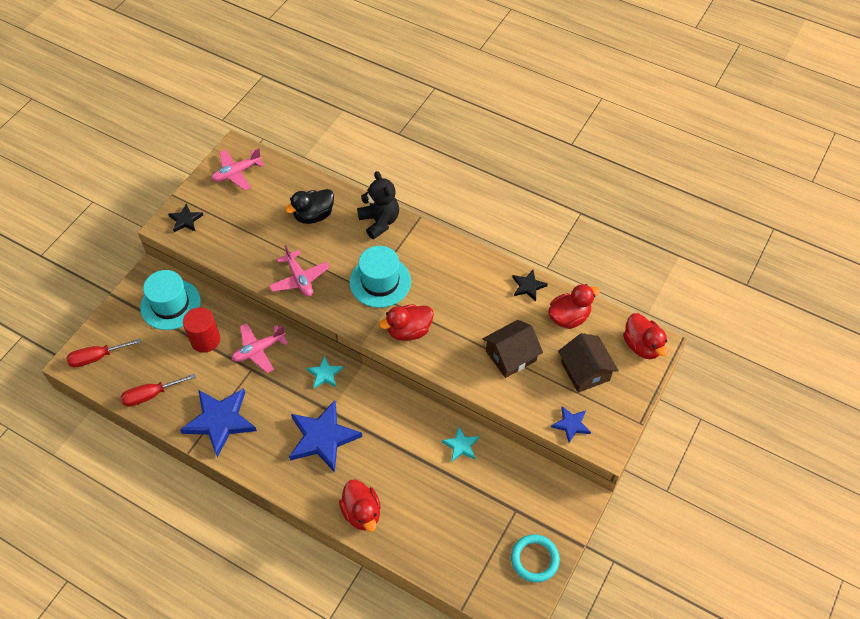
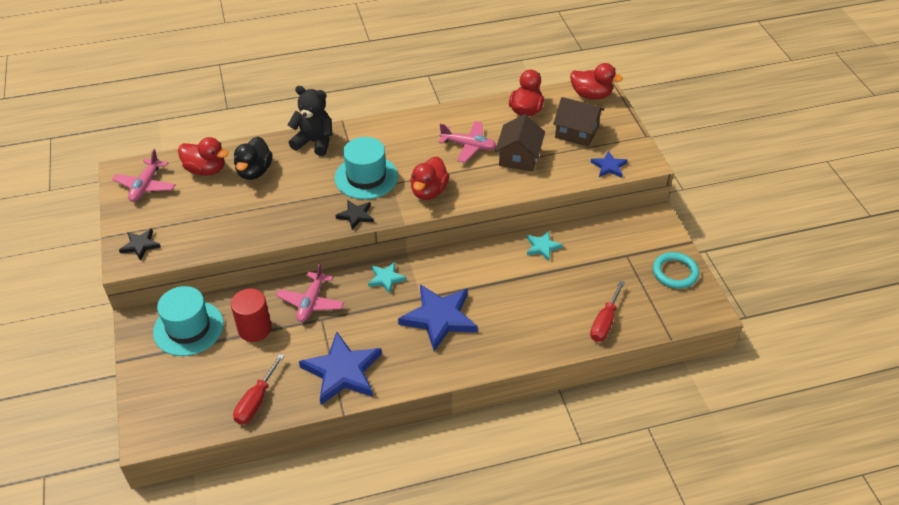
camera: 45 degrees left, 10 degrees down
(97, 357) = (166, 414): red screwdriver -> red screwdriver (604, 322)
(299, 279) = (299, 217): pink plane -> pink plane (468, 146)
(362, 513) = (531, 340): red duck -> red duck (206, 170)
(528, 286) = (476, 111): black star -> black star (356, 216)

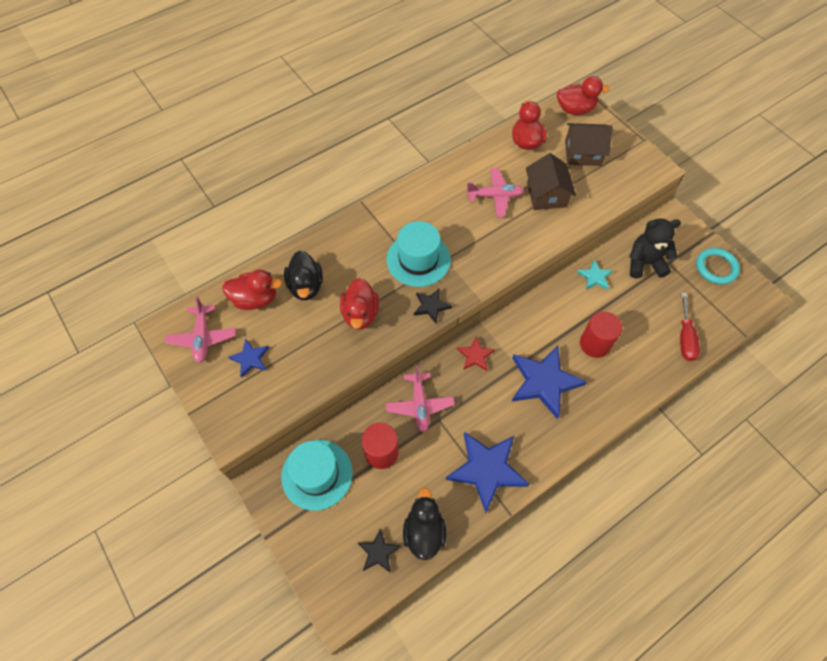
camera: 20 degrees left, 15 degrees up
(140, 245) = (234, 410): black star -> black star (378, 552)
(256, 401) = (424, 531): red screwdriver -> black duck
(314, 142) = (347, 234): black teddy bear -> black teddy bear (644, 263)
(386, 278) = (475, 355): turquoise star -> red star
(429, 191) = (485, 257): red duck -> red duck (360, 314)
(508, 302) = (595, 344): none -> red cylinder
(609, 166) = (629, 182): blue star -> blue star (250, 359)

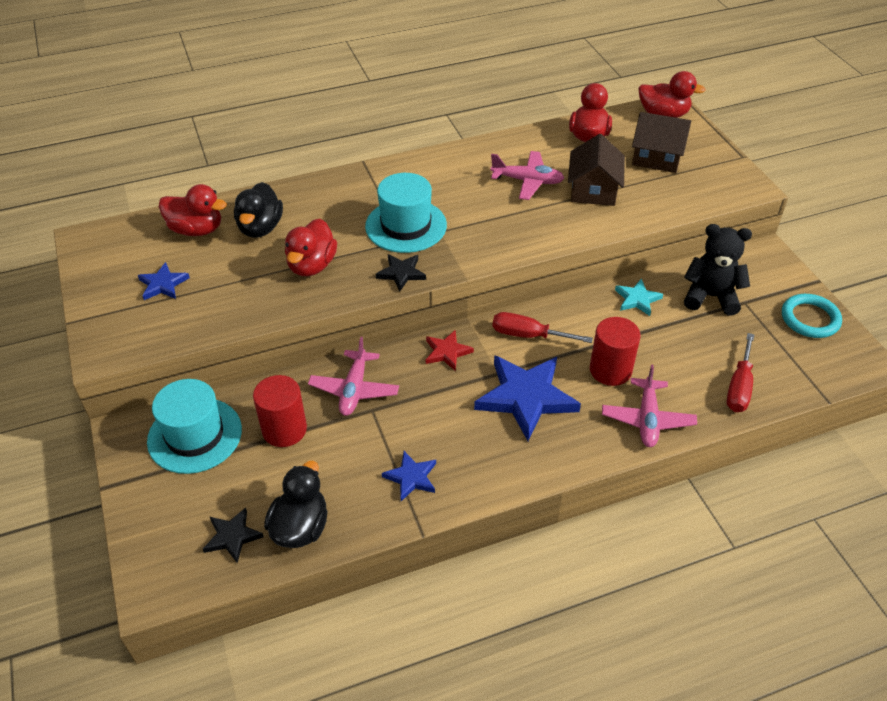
camera: 15 degrees right, 15 degrees down
(202, 337) = (119, 254): pink plane -> pink plane (647, 419)
(487, 470) = (411, 477): blue star -> blue star, size x0.51
(528, 327) = (528, 335): none -> red screwdriver

